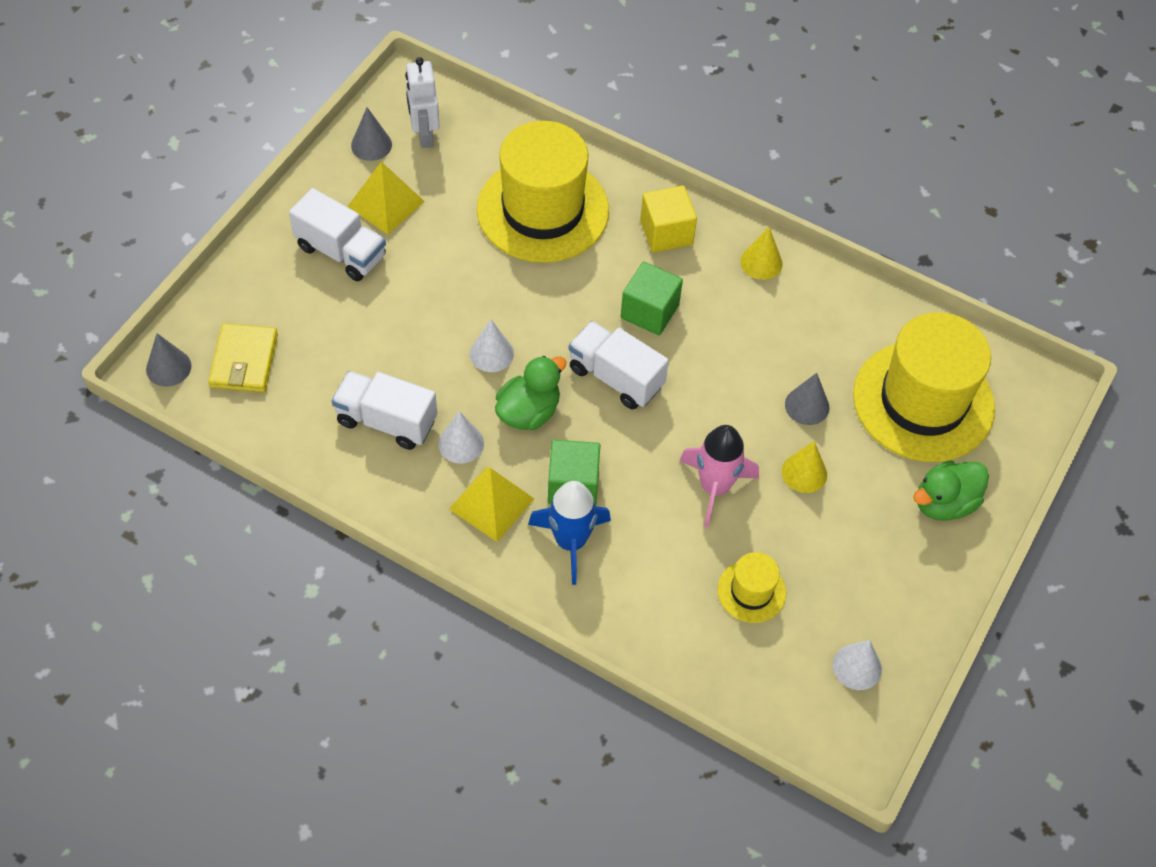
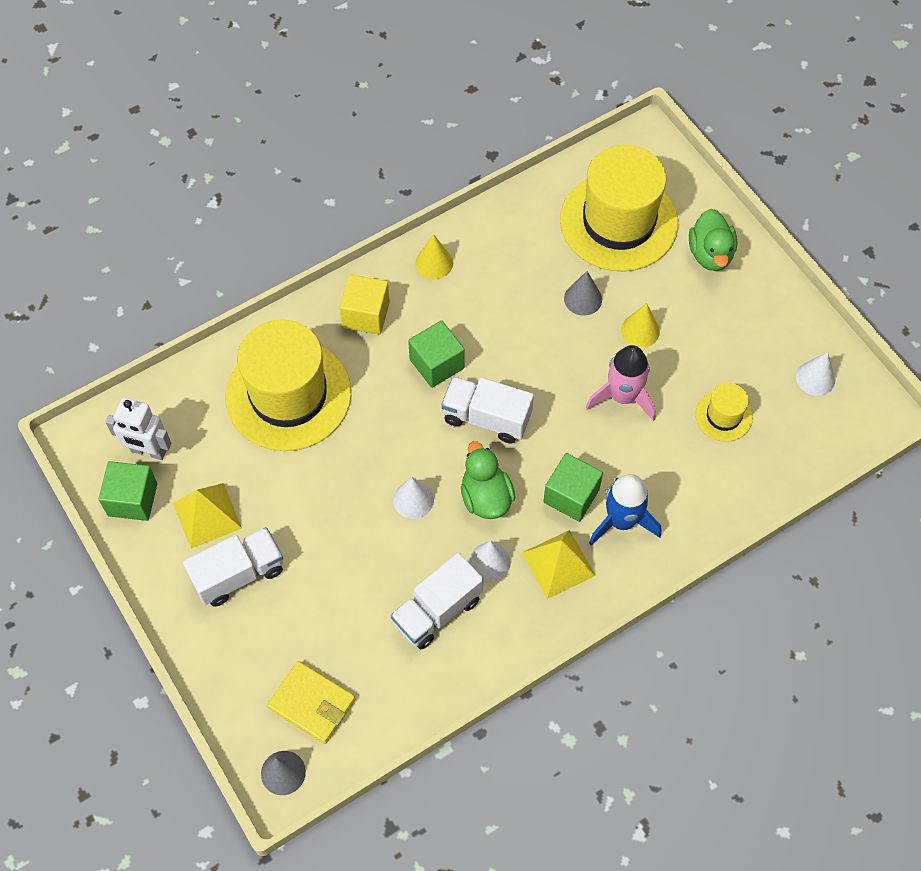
camera: 60 degrees left, 5 degrees up
(371, 145) = (132, 499): grey cone -> green cube
(615, 377) = (486, 418): white truck -> white truck turned 45 degrees clockwise

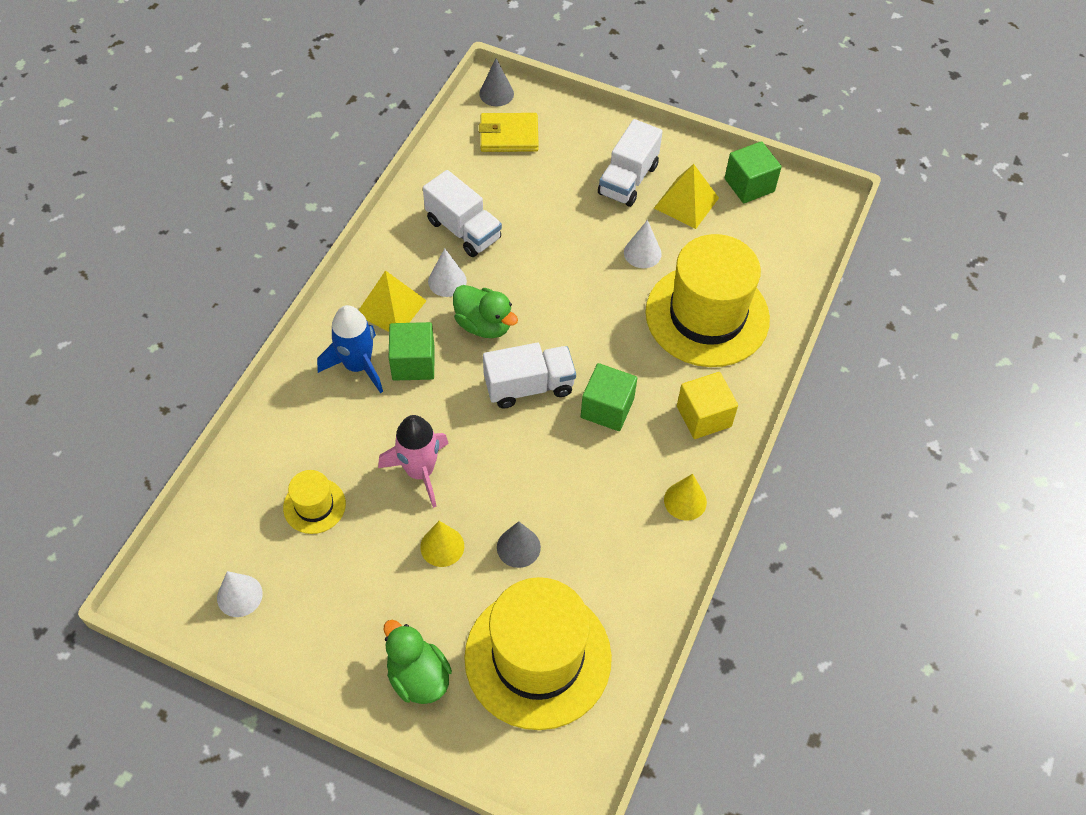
camera: 145 degrees right, 5 degrees down
(148, 451) = (771, 220): white robot -> none
(413, 499) = (541, 293): white cone -> white cone (642, 253)
(437, 611) = (463, 230): white truck -> white truck turned 120 degrees clockwise

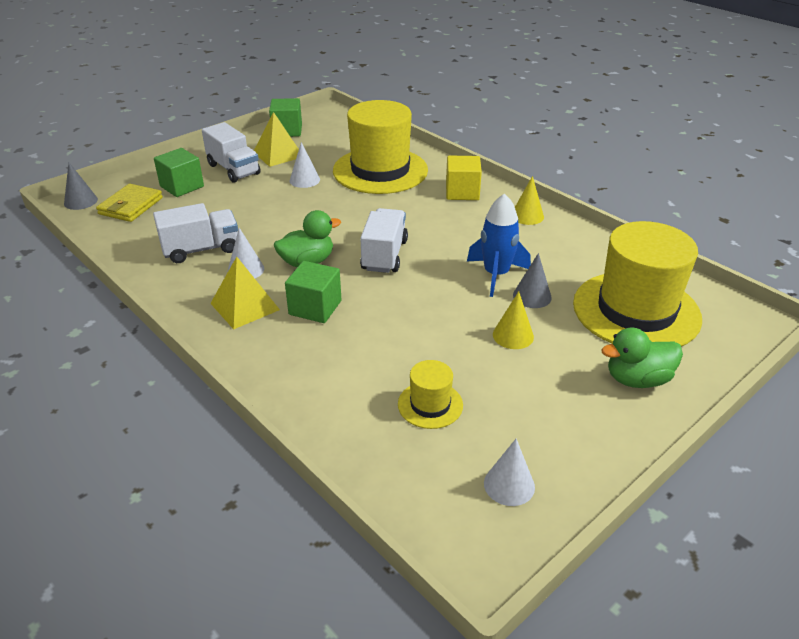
camera: 65 degrees left, 20 degrees down
(358, 365) = (292, 340): blue rocket -> blue rocket (496, 275)
(420, 471) = (431, 330): pink rocket -> none
(607, 408) = (429, 227): green cube -> green cube (182, 186)

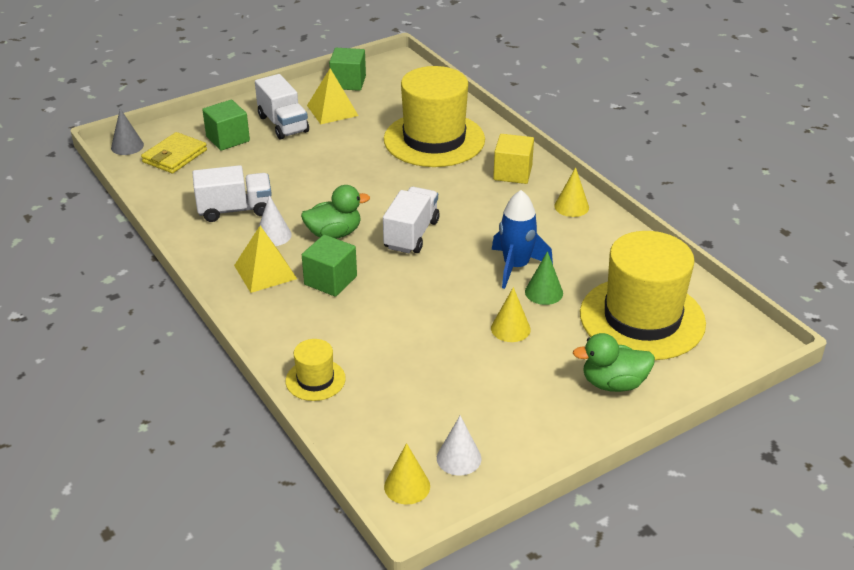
camera: 10 degrees right, 0 degrees up
(304, 180) = (353, 143): white cone -> none
(430, 405) = (411, 382): yellow hat -> yellow hat (315, 380)
(462, 528) = (407, 486): none -> yellow cone
(532, 296) = (544, 292): grey cone -> green cone

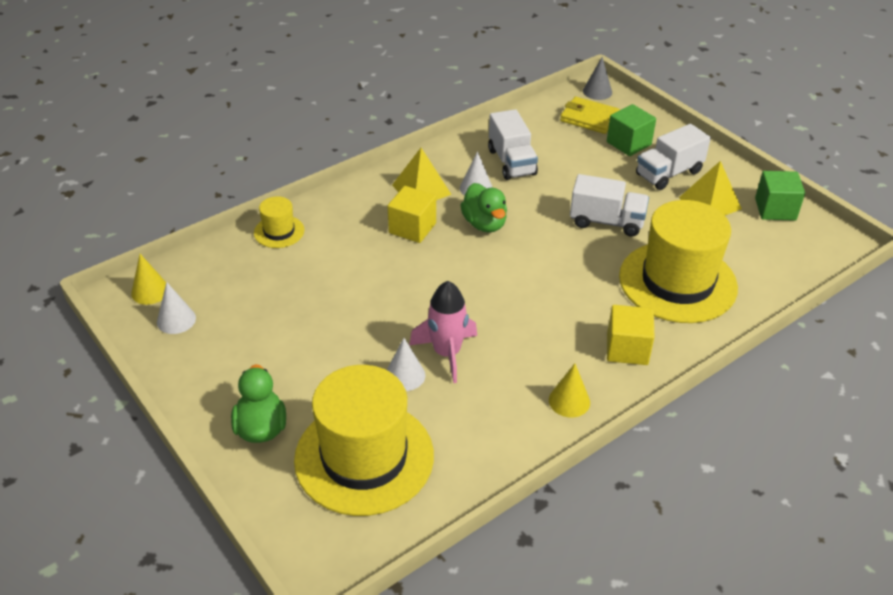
camera: 85 degrees right, 5 degrees up
(330, 280) = (412, 228): green cube -> yellow cube
(411, 234) = (491, 274): white truck -> white truck (606, 221)
(510, 329) = (345, 350): yellow cone -> none
(516, 266) = (447, 353): blue rocket -> pink rocket
(544, 292) = (405, 375): green cone -> white cone

